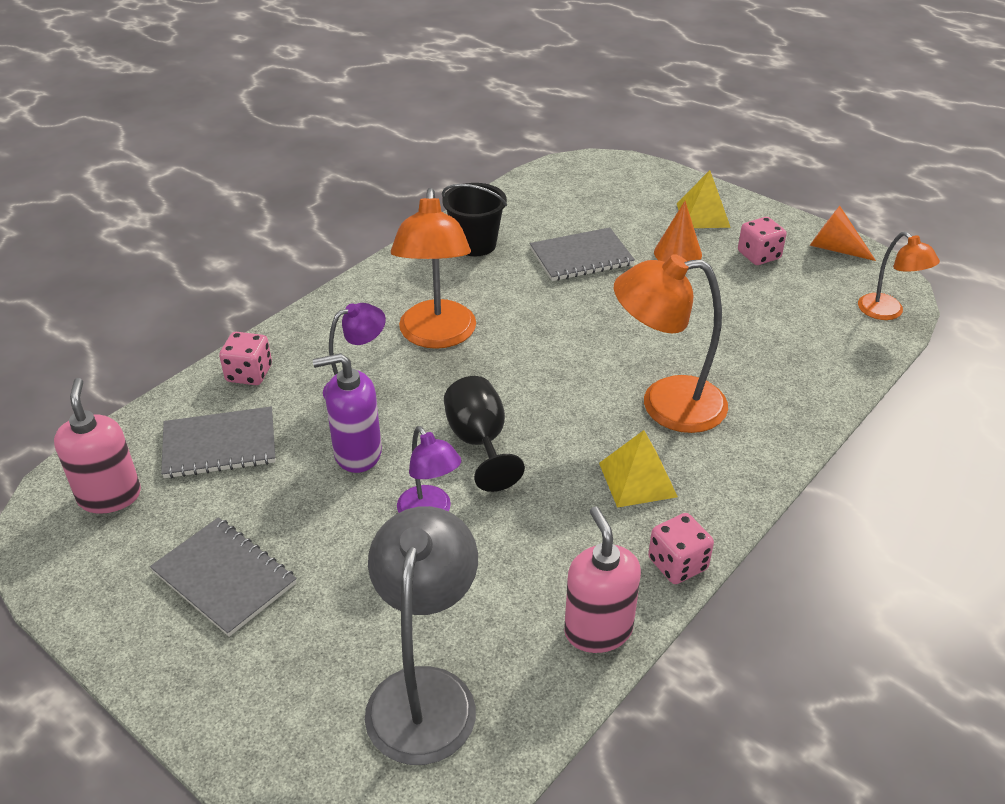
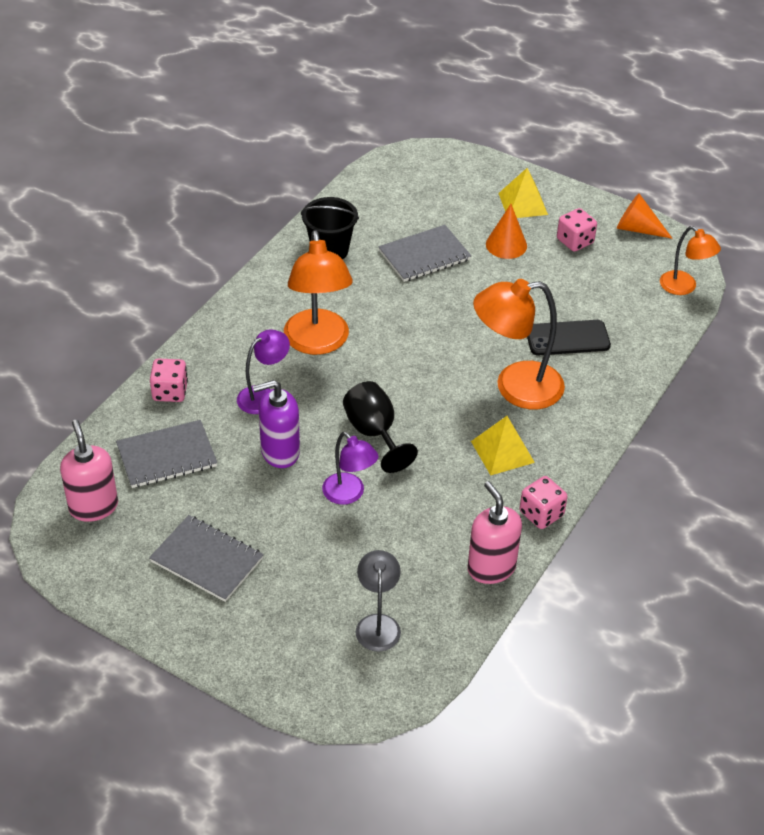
camera: 10 degrees left, 5 degrees up
(425, 693) = (377, 624): grey lamp -> grey lamp, size x0.58
(738, 356) = (567, 338): none -> black phone

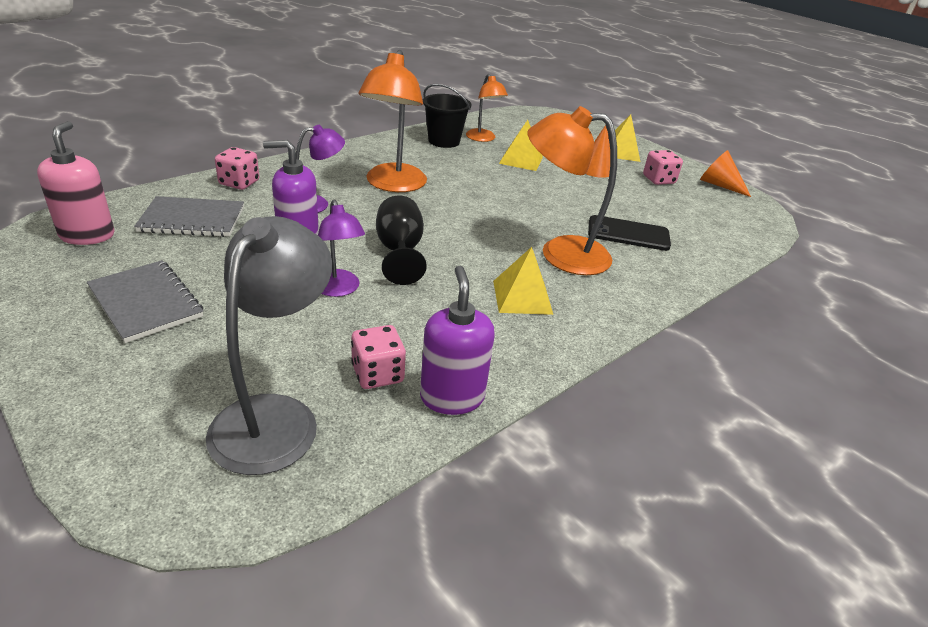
camera: 15 degrees right, 10 degrees down
(377, 624) = (275, 416): grey lamp -> grey lamp, size x1.72
(424, 255) = (521, 160): grey notebook -> yellow pyramid
(491, 568) = (452, 397): pink soap dispenser -> purple soap dispenser
(541, 514) = (539, 361): pink dice -> pink dice (377, 374)
(684, 287) = (756, 227): orange lamp -> orange lamp (483, 138)

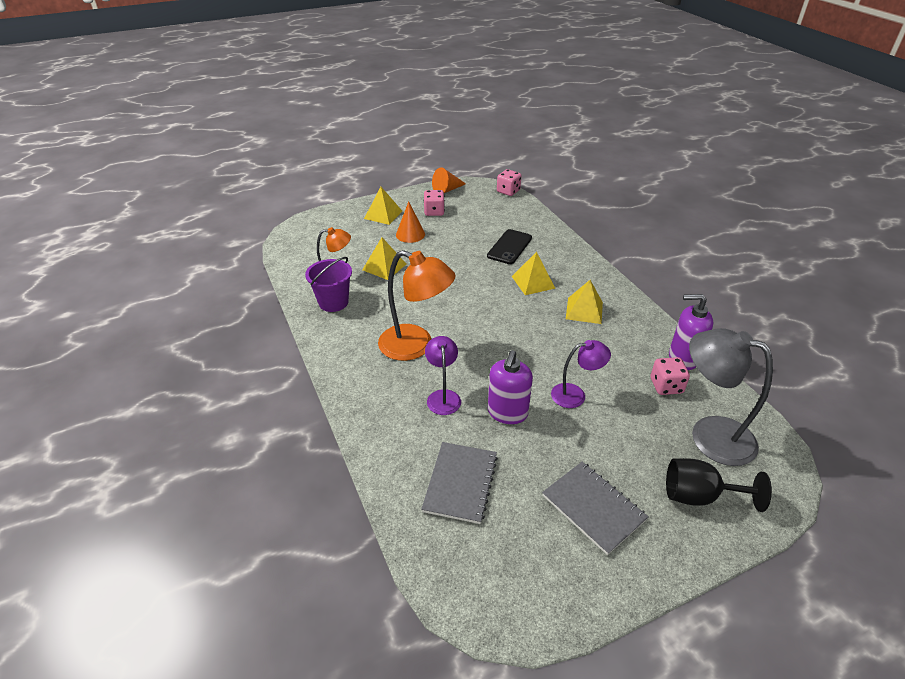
camera: 70 degrees left, 5 degrees up
(87, 235) = (482, 563): pink soap dispenser -> none
(146, 302) = (593, 508): grey notebook -> grey notebook turned 75 degrees clockwise
(239, 183) = (390, 449): pink dice -> pink dice (508, 191)
(399, 252) = (525, 357): black goblet -> black goblet (699, 496)
(444, 141) = (333, 302): black bucket -> purple bucket
(560, 254) = (533, 282): orange lamp -> yellow pyramid

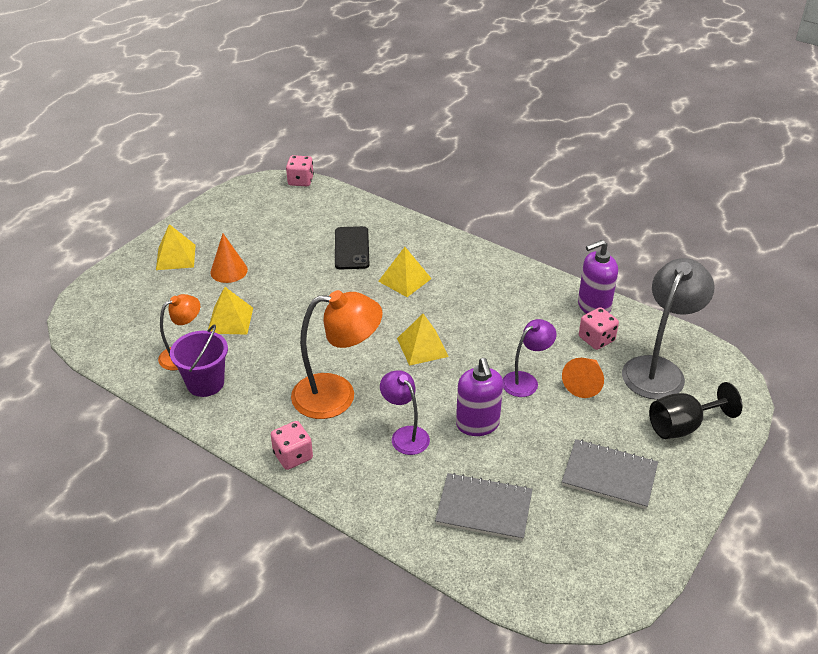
camera: 30 degrees left, 0 degrees up
(434, 212) = (235, 233): pink dice -> pink dice (293, 456)
(447, 190) = (228, 201): orange cone -> orange cone (584, 383)
(460, 483) = (484, 508): grey notebook -> grey notebook turned 60 degrees counterclockwise
(584, 310) = (475, 292): yellow pyramid -> yellow pyramid (422, 347)
(709, 435) = (658, 369): grey lamp -> grey lamp turned 120 degrees clockwise

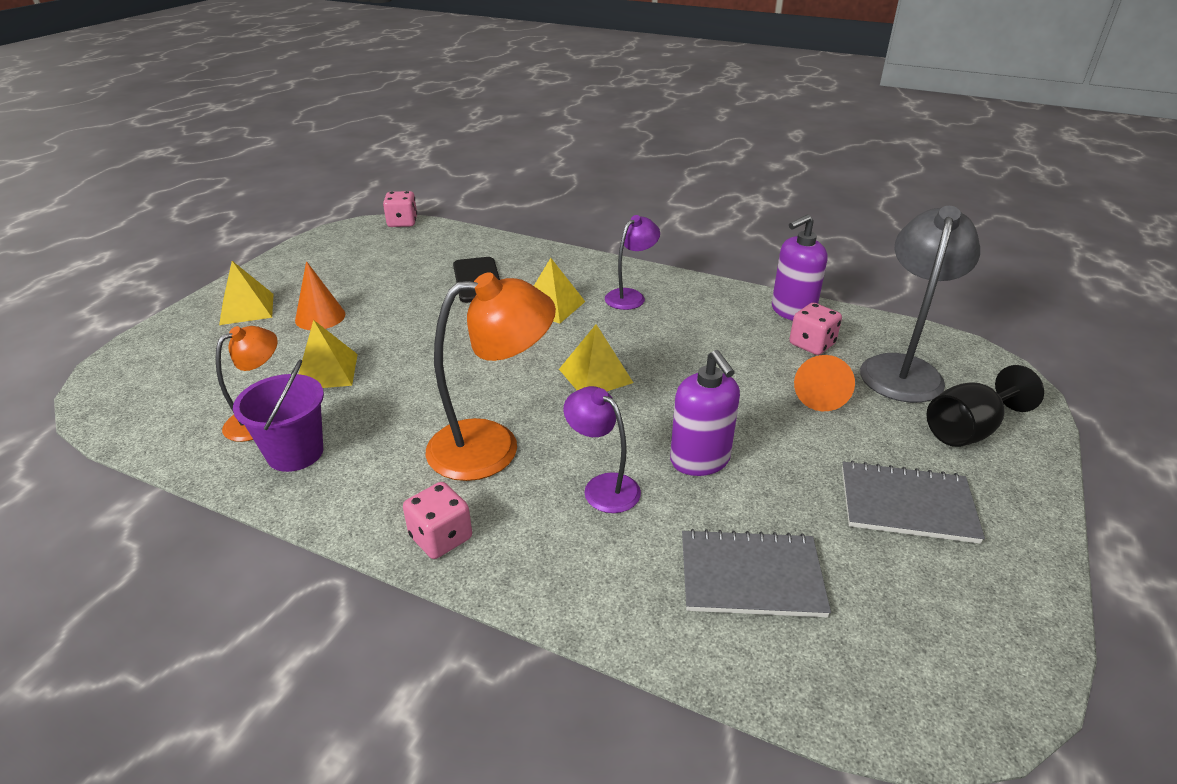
camera: 10 degrees left, 5 degrees down
(525, 380) = (744, 399): purple lamp -> purple lamp (630, 296)

